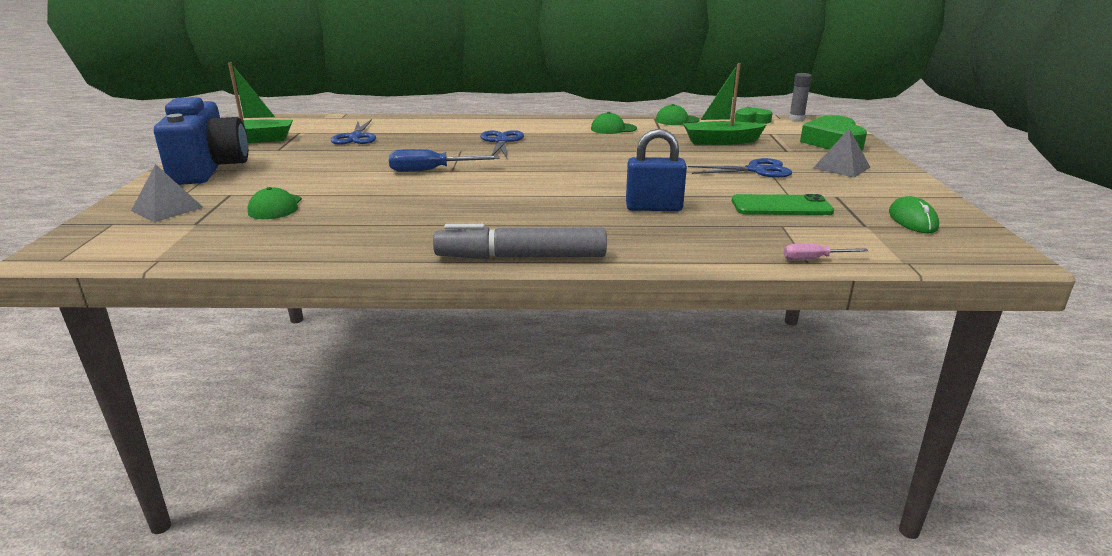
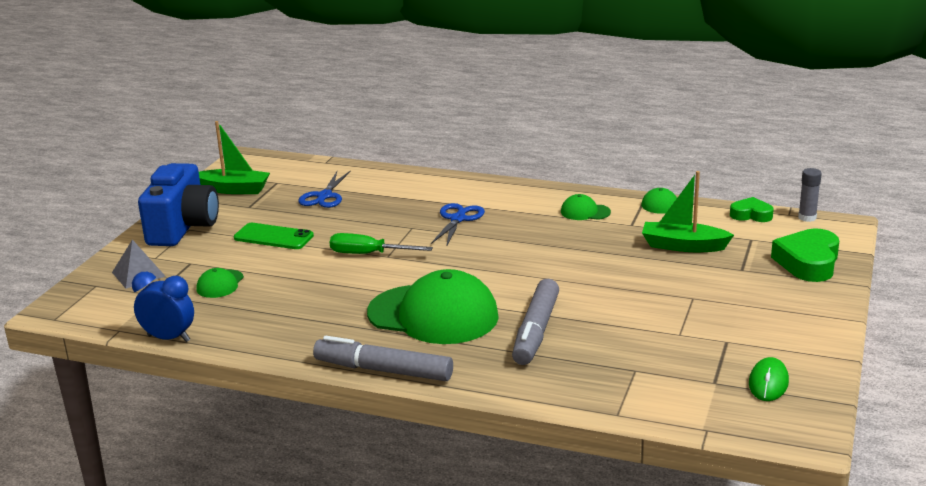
camera: 20 degrees right, 0 degrees up
(231, 260) = (169, 338): none -> blue clock
(431, 170) = (369, 254): blue screwdriver -> green screwdriver
(537, 207) = (433, 315): none -> green cap
(653, 208) = (536, 331): blue padlock -> grey marker
(756, 170) = (680, 295): blue scissors -> none
(781, 206) = (657, 347): green phone -> green phone (273, 237)
(814, 259) = (625, 412): pink screwdriver -> none
(841, 167) = (775, 303): grey pyramid -> none

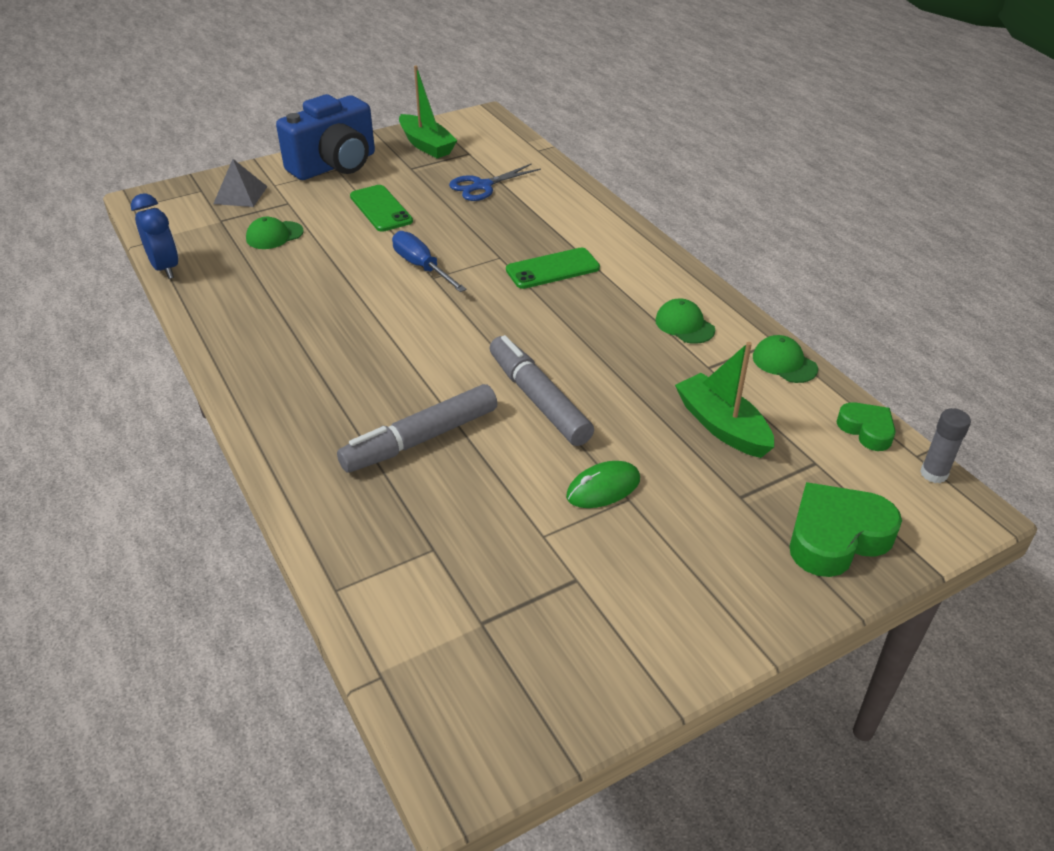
camera: 40 degrees right, 15 degrees up
(369, 254) = (422, 267): green screwdriver -> blue screwdriver
(383, 370) = (243, 398): grey marker -> grey marker (538, 399)
(433, 315) = (369, 364): green cap -> none
(458, 219) = (552, 269): blue scissors -> green phone
(768, 383) = (533, 667): green mouse -> green mouse (603, 488)

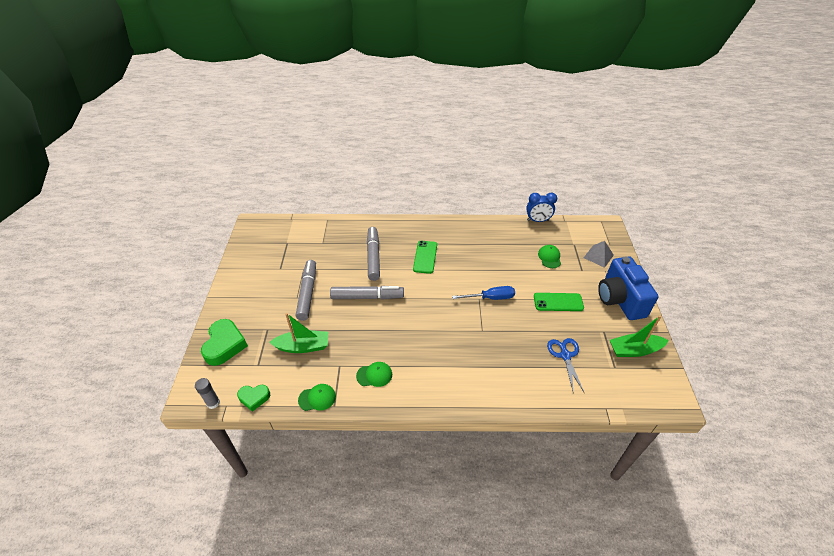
camera: 120 degrees right, 5 degrees up
(552, 269) = (457, 346): green phone -> green phone (425, 257)
(603, 488) = (307, 293): green mouse -> grey marker

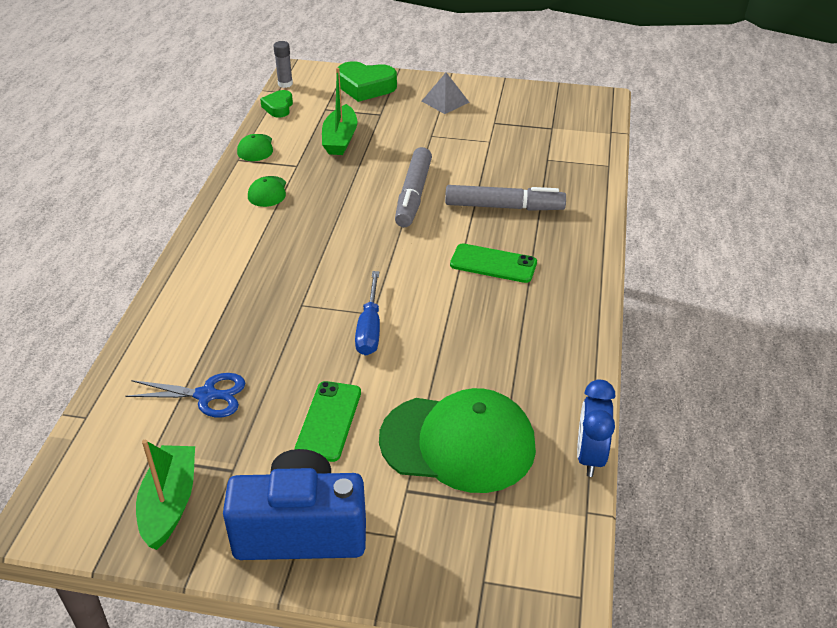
camera: 100 degrees right, 5 degrees down
(307, 293) = (437, 144): grey marker -> none
(549, 257) = (458, 443): green cap -> green cap, size x2.31
(598, 256) = (445, 539): grey pyramid -> grey pyramid (445, 101)

